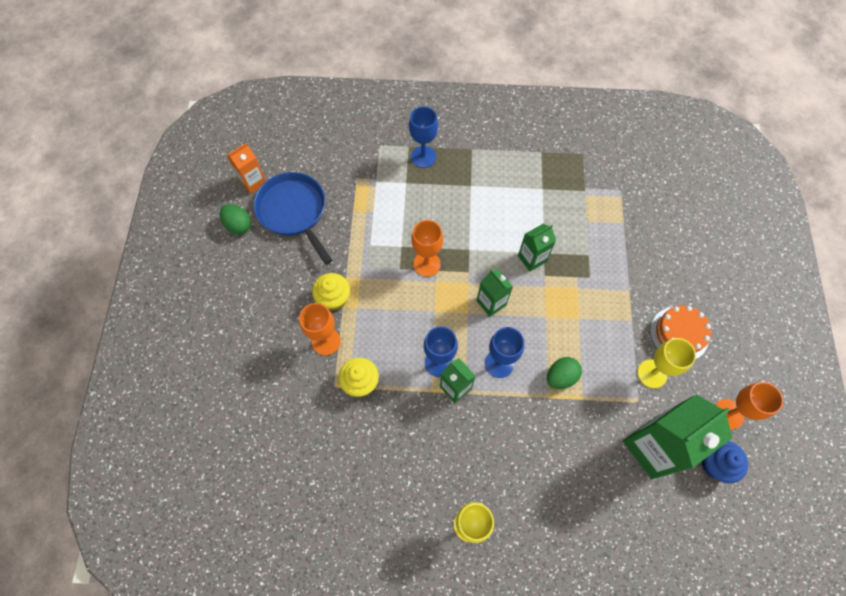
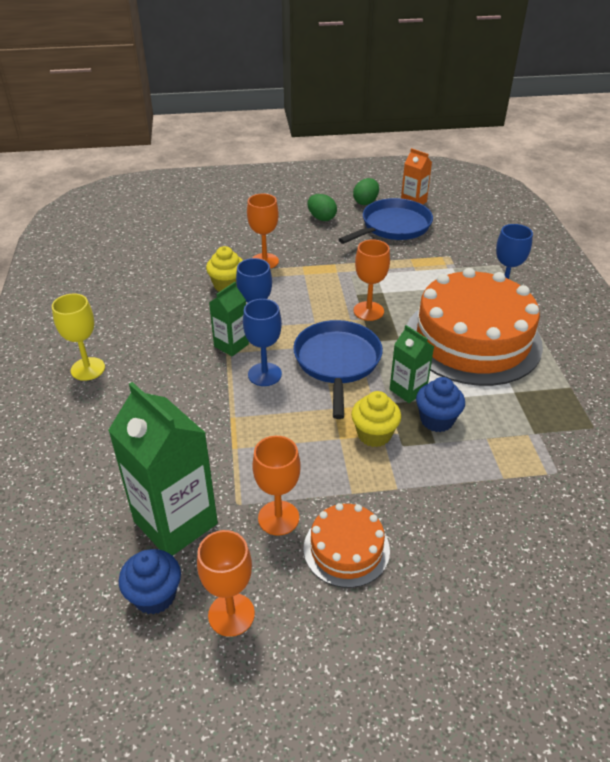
camera: 80 degrees right, 25 degrees down
(334, 299) = (309, 260): yellow cupcake -> yellow cupcake (374, 434)
(478, 196) = (472, 339): none -> orange cake
(491, 303) = (337, 362): green carton -> blue pan
(561, 377) = (257, 426): green egg -> green egg (321, 218)
(566, 247) = (436, 420): none -> blue cupcake
(652, 373) = (278, 518): yellow goblet -> orange goblet

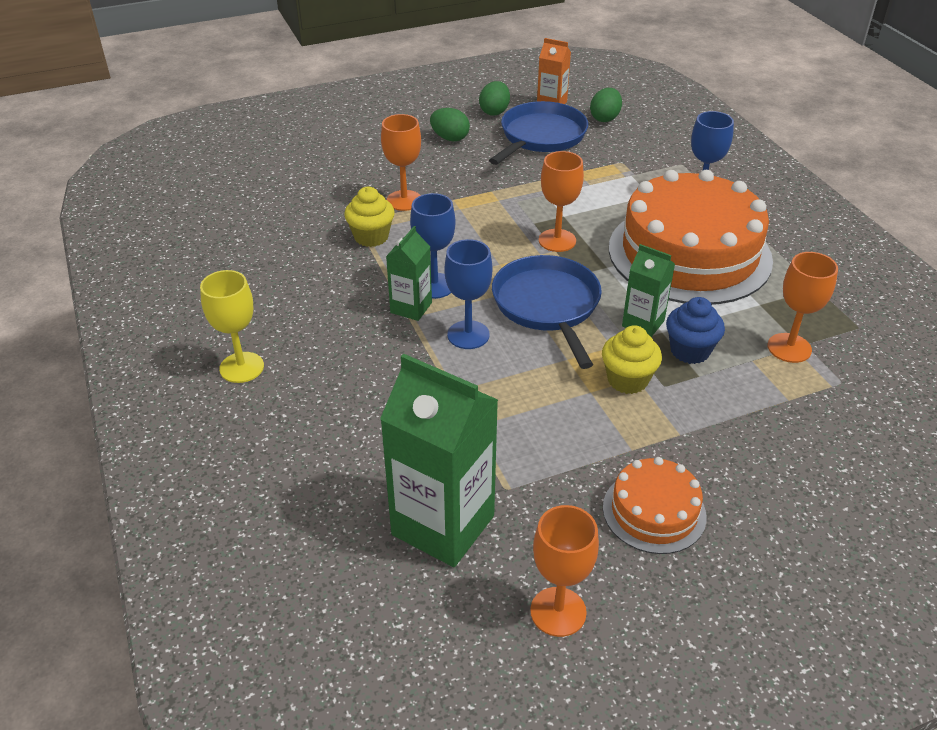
camera: 15 degrees left, 0 degrees up
(155, 596) = (458, 612): blue cupcake -> none
(278, 518) = (561, 494): orange goblet -> orange goblet (789, 348)
(451, 219) = (605, 118): none -> green egg

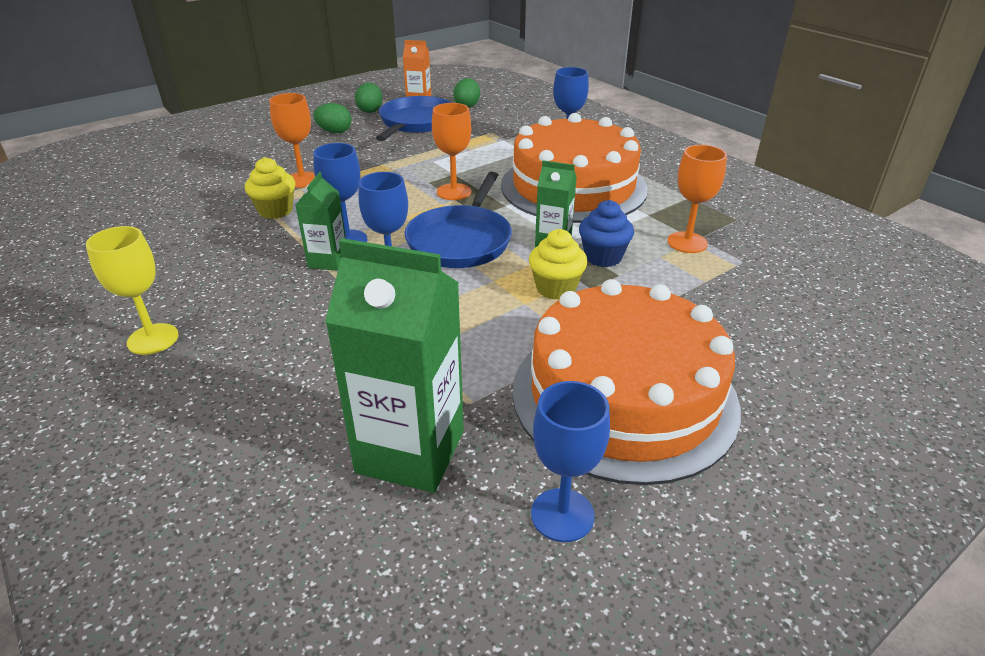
camera: 15 degrees left, 5 degrees down
(547, 305) = (461, 241): blue pan -> blue pan turned 135 degrees counterclockwise
(558, 612) = (562, 515): orange goblet -> blue goblet
(654, 511) = (624, 396): orange cake -> orange cake, size x2.10

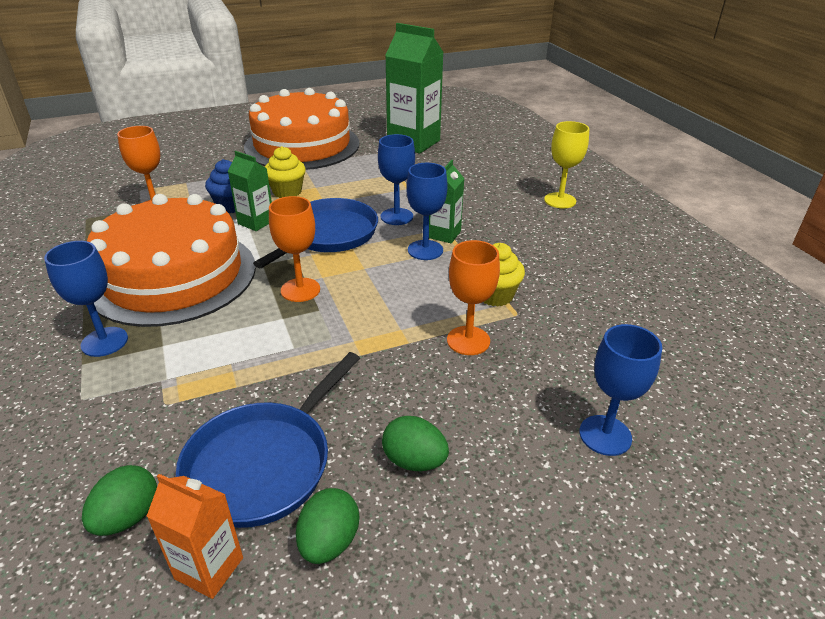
camera: 165 degrees left, 0 degrees up
(562, 515) = (361, 123): blue goblet -> blue goblet (605, 435)

